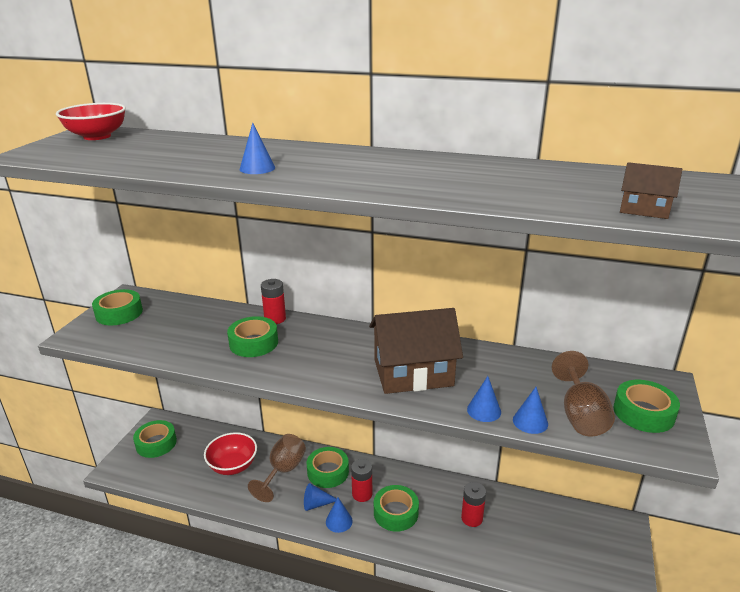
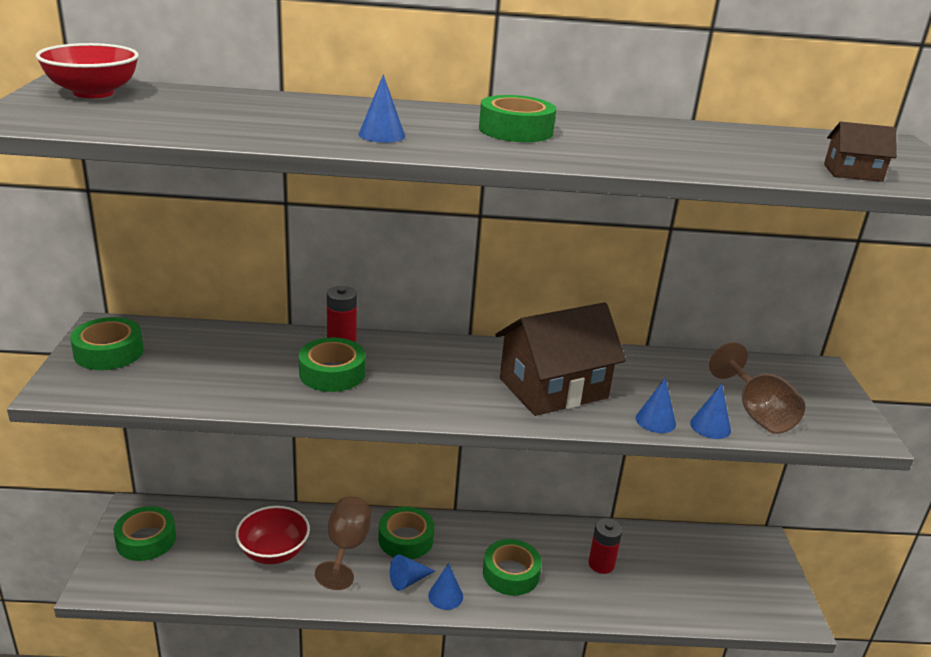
camera: 20 degrees left, 0 degrees up
(362, 494) = (460, 559): red battery -> none
(643, 413) = (815, 403): green tape -> green tape (516, 130)

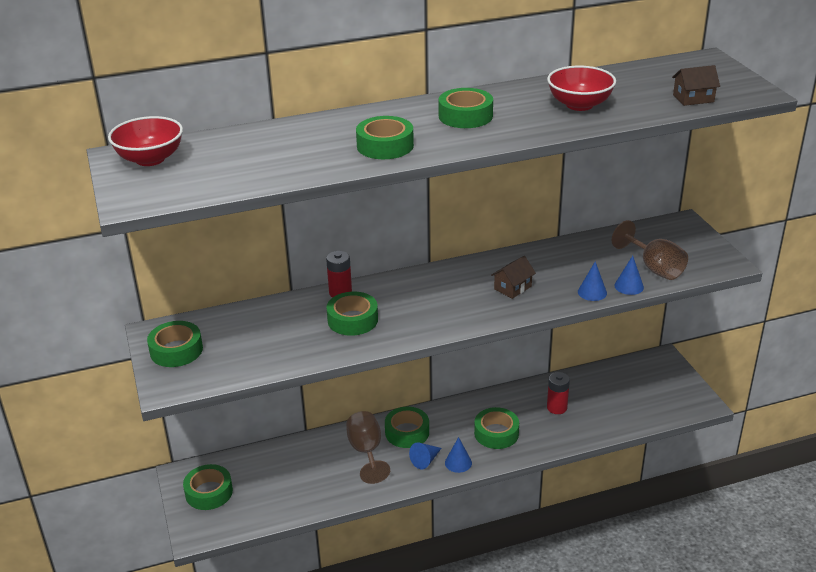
camera: 15 degrees left, 5 degrees up
(274, 552) = (314, 471): red bowl -> red bowl (579, 105)
(381, 135) = (385, 146): blue cone -> green tape
(553, 388) = (512, 288): brown house -> brown house, size x0.46

